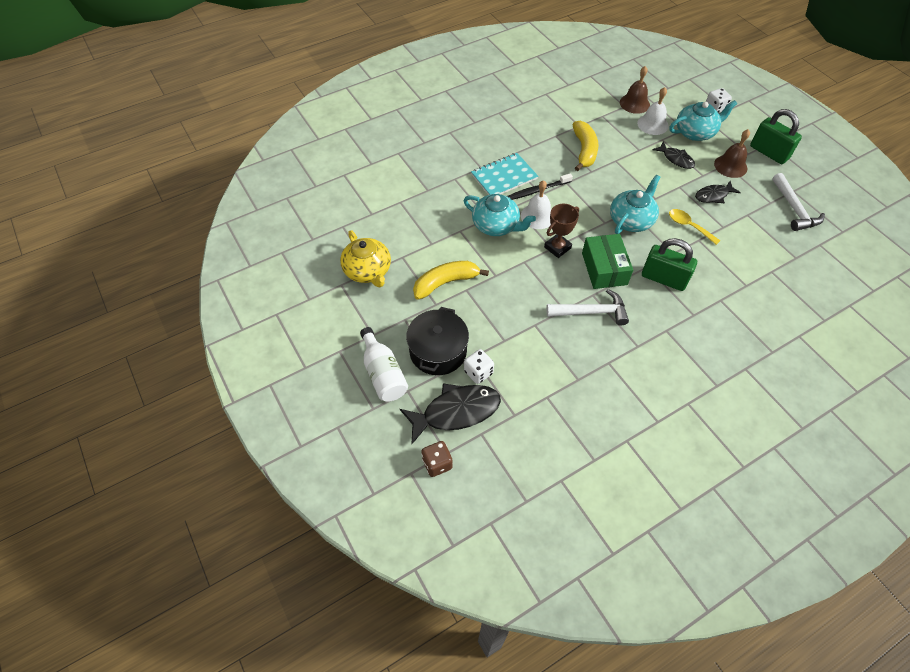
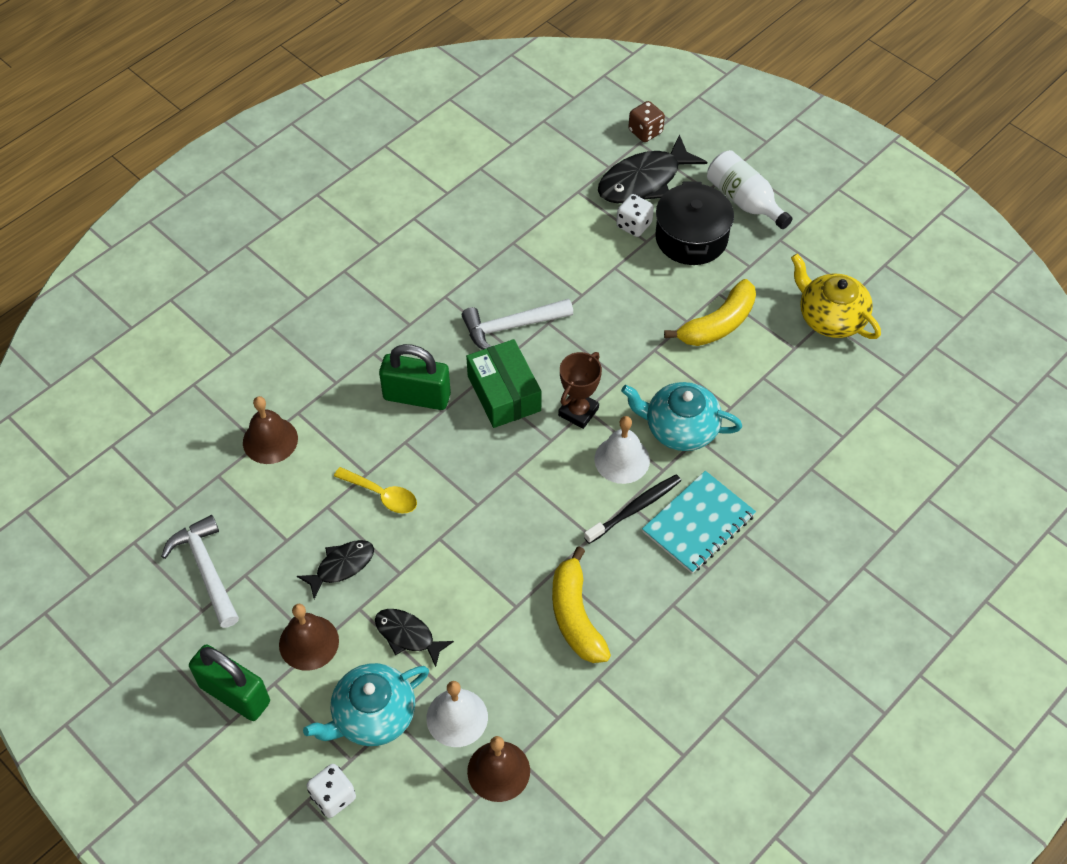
camera: 165 degrees right, 0 degrees up
(631, 220) = (474, 486): turquoise teapot -> none
(763, 271) = (270, 440): none -> brown bell

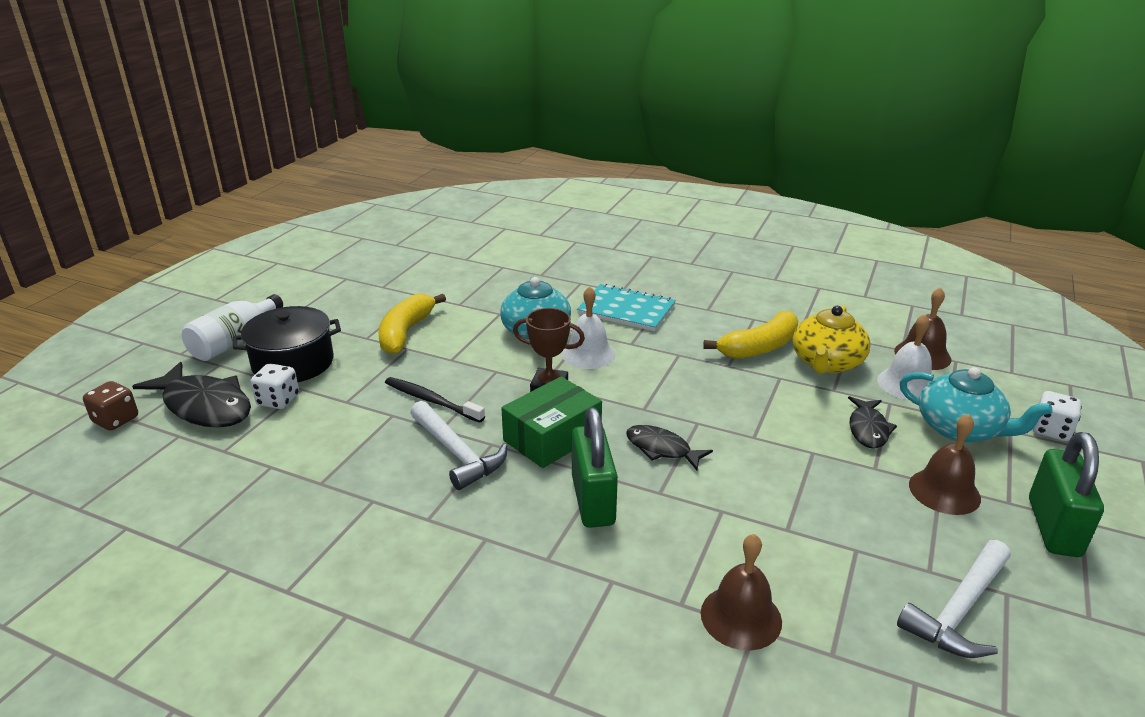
camera: 110 degrees left, 25 degrees down
(341, 566) = (844, 494): black fish -> black fish (661, 449)
(382, 495) = (738, 490): yellow spoon -> none
(635, 508) = (634, 339): black toothbrush -> black toothbrush (431, 400)
(717, 324) = (406, 332): yellow banana -> yellow banana turned 105 degrees counterclockwise
(830, 317) = (379, 284): yellow teapot -> yellow teapot (826, 363)

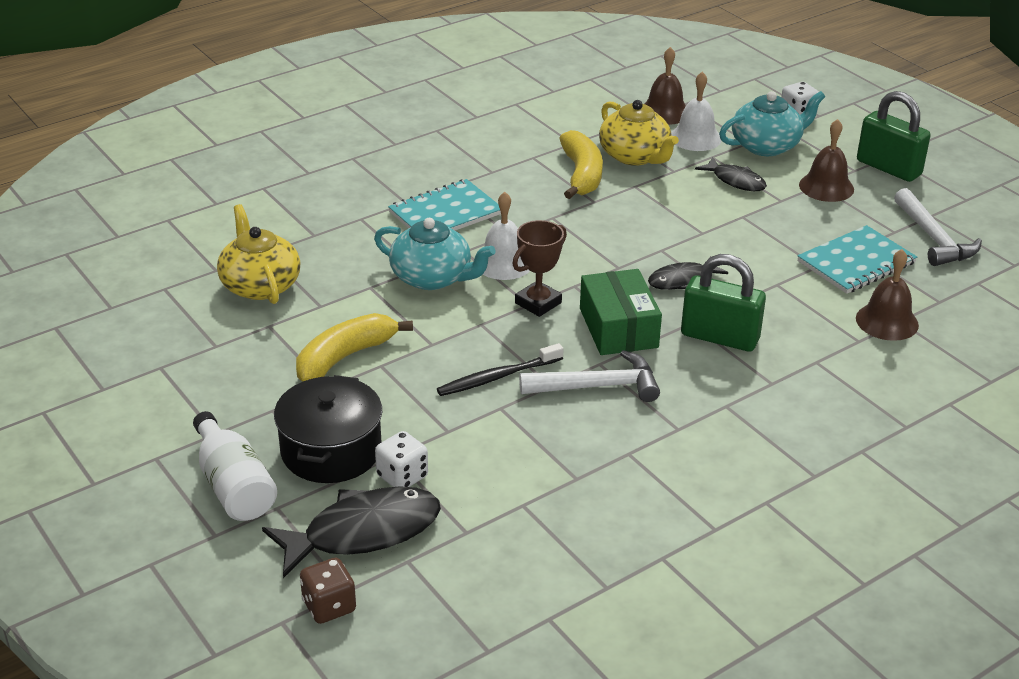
camera: 60 degrees left, 5 degrees up
(406, 332) = (345, 357): yellow banana -> yellow banana turned 90 degrees clockwise
(463, 277) = (260, 285): none -> yellow teapot
(828, 557) = (856, 262): none -> turquoise notebook

